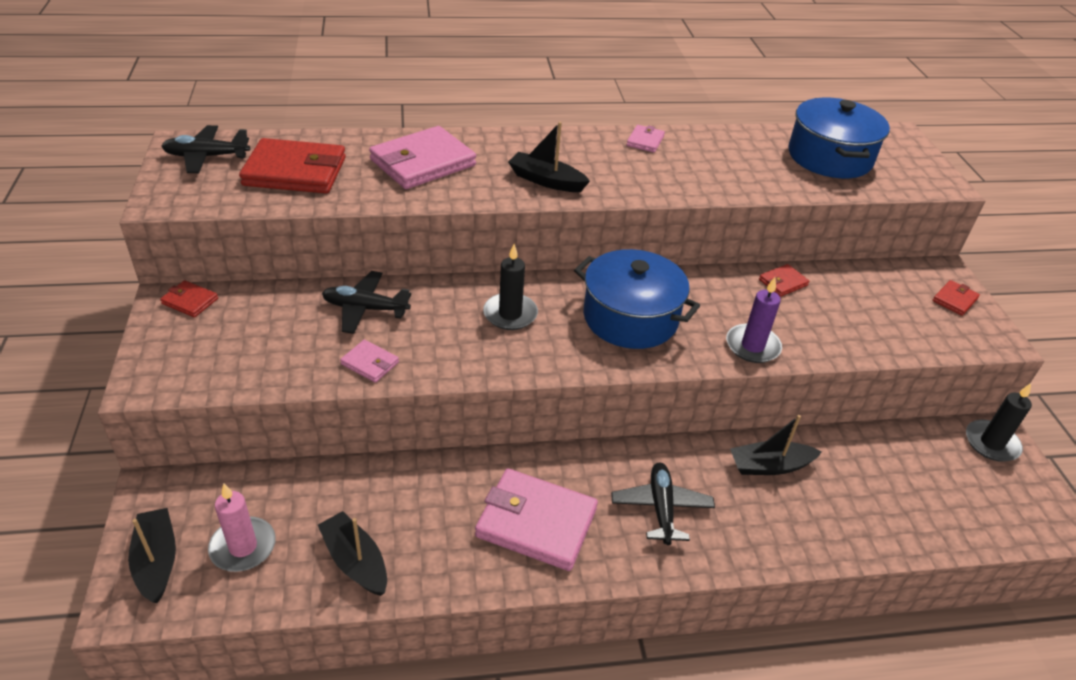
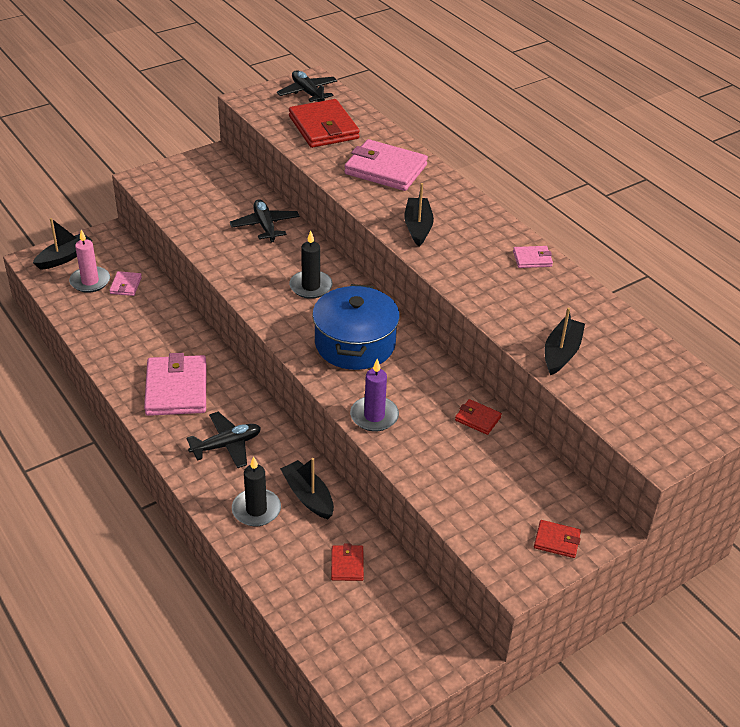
camera: 65 degrees right, 0 degrees up
(190, 301) = (218, 162): red wallet -> red wallet (347, 564)
(355, 561) = (103, 325): black boat -> black boat (561, 353)
(370, 363) = (216, 246): pink wallet -> pink wallet (126, 285)
(829, 157) = (627, 371): blue pot -> none
(991, 443) = (442, 646): black candle -> black candle (256, 510)

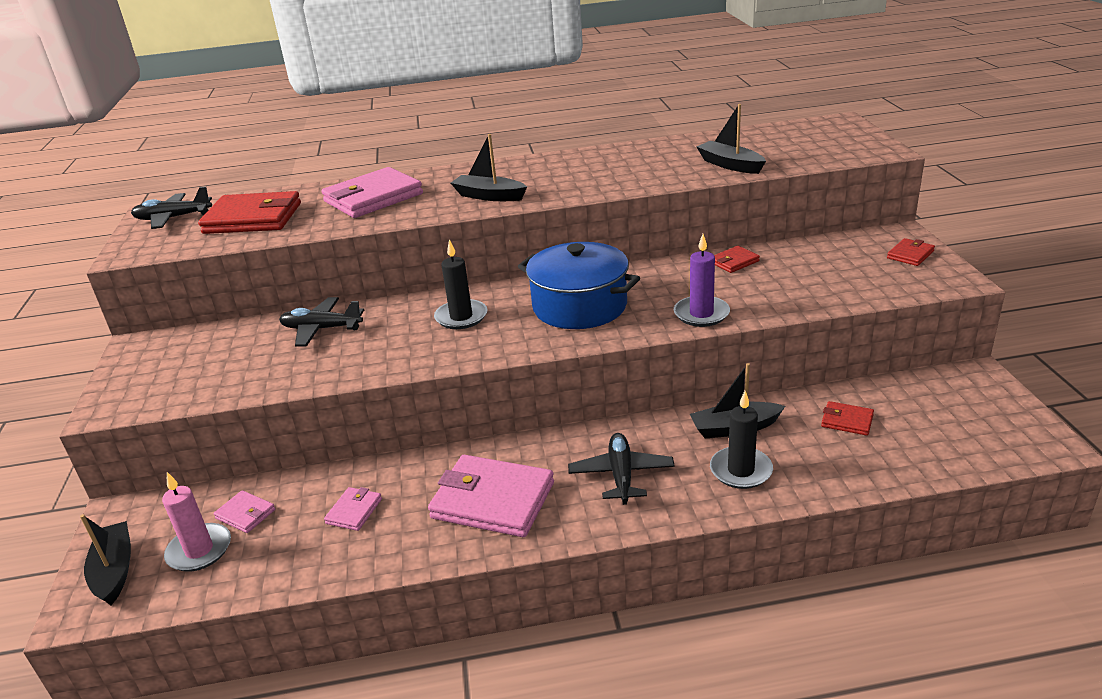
camera: 60 degrees left, 10 degrees down
(532, 259) = (587, 157): pink wallet -> pink wallet (354, 511)

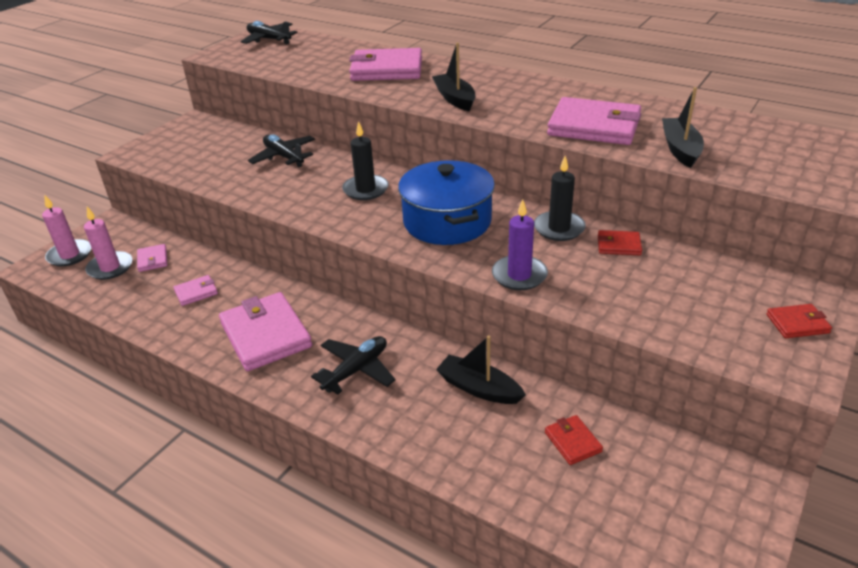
camera: 40 degrees right, 5 degrees up
(114, 570) = (70, 255): black boat -> pink candle
(253, 218) = (303, 57): red wallet -> none
(643, 173) = (594, 126): none -> pink wallet
(741, 470) = (434, 423): black candle -> black candle (559, 228)

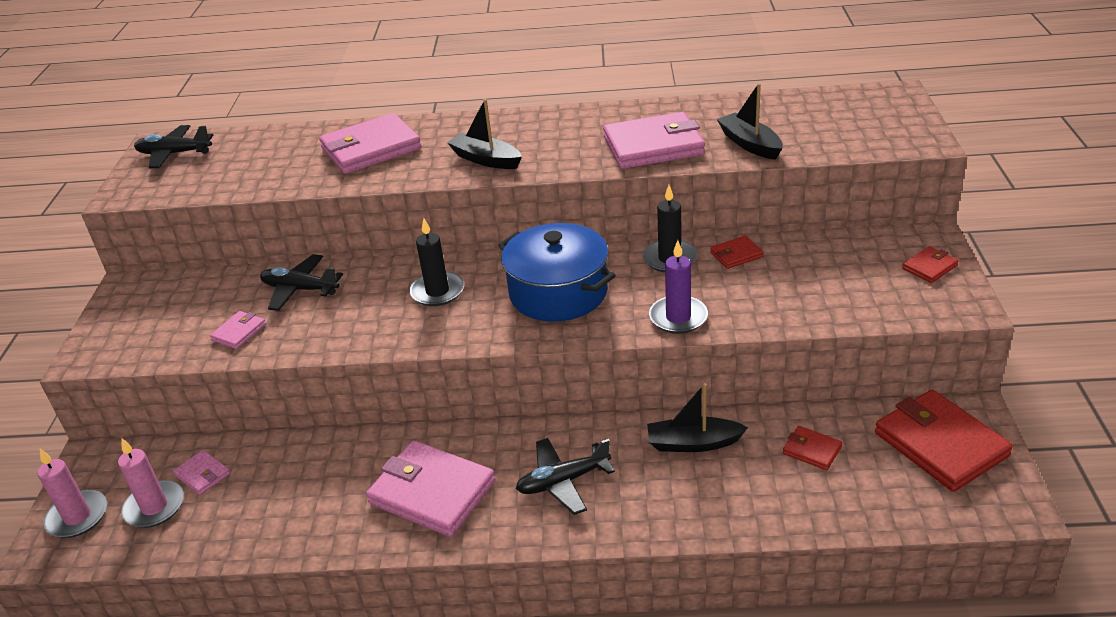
camera: 30 degrees left, 0 degrees up
(196, 292) = (301, 485): pink wallet -> pink wallet (239, 332)
(356, 370) = (563, 481): black plane -> black plane turned 120 degrees counterclockwise
(700, 496) = (940, 444): none -> red wallet

